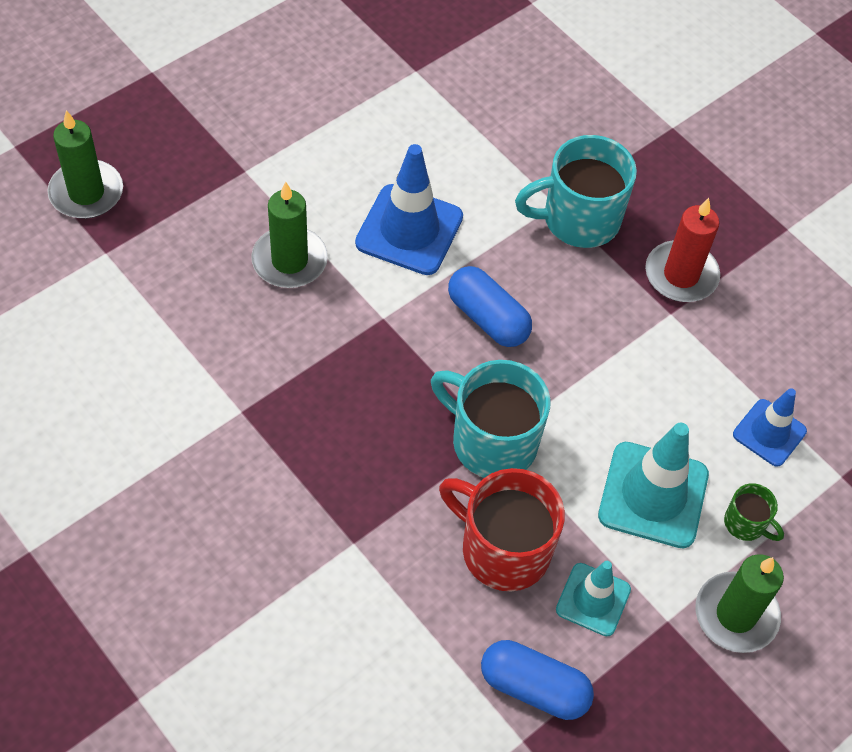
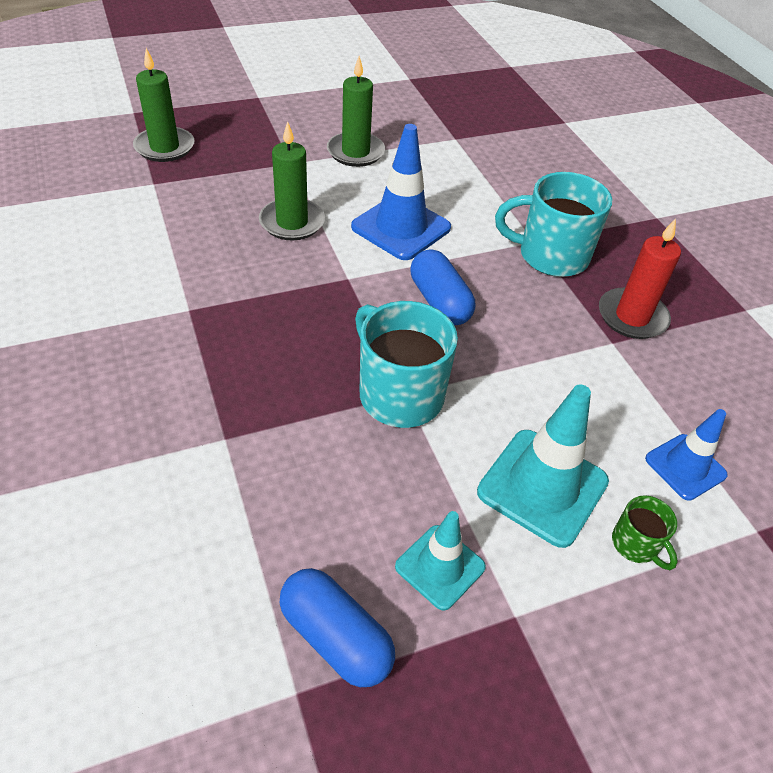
camera: 20 degrees right, 10 degrees down
(502, 549) = (366, 488): red mug -> none
(736, 614) = (597, 636): green candle -> green candle (355, 152)

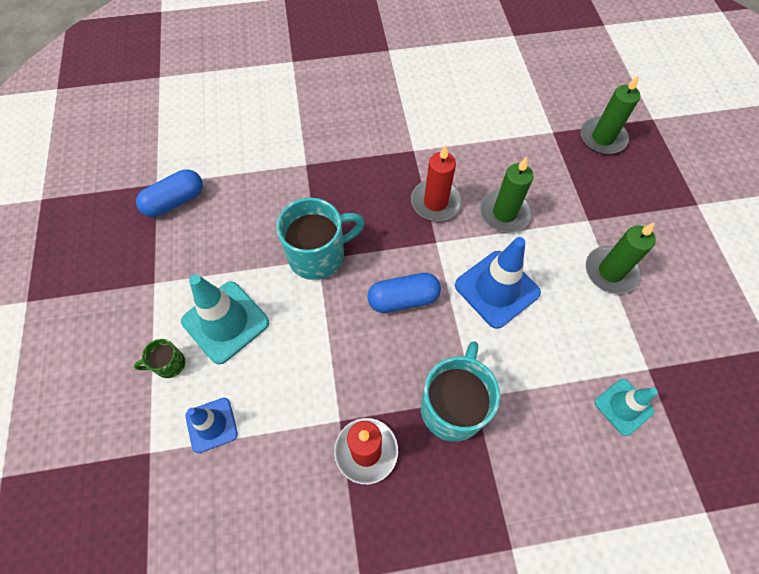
camera: 105 degrees right, 15 degrees up
(284, 282) = (435, 202): none -> red candle
(440, 567) = (194, 253): turquoise traffic cone -> turquoise traffic cone (623, 407)

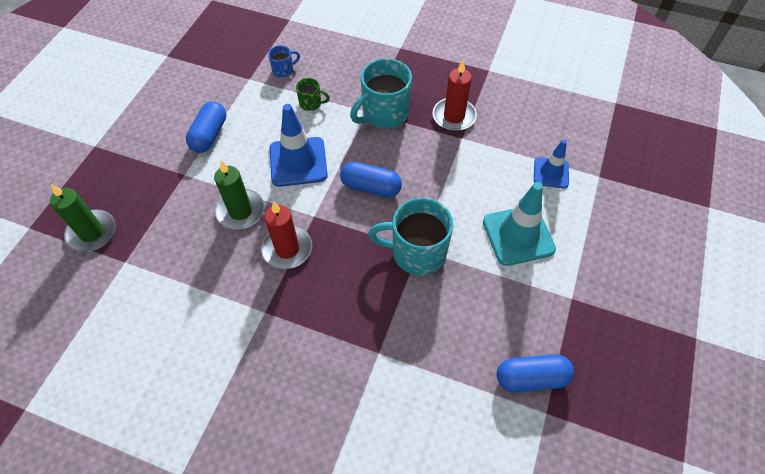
camera: 150 degrees left, 5 degrees down
(169, 364) = (573, 225): green mug -> green mug (311, 103)
(610, 271) = (209, 135): green candle -> blue capsule
(623, 407) = (283, 70): turquoise traffic cone -> blue mug

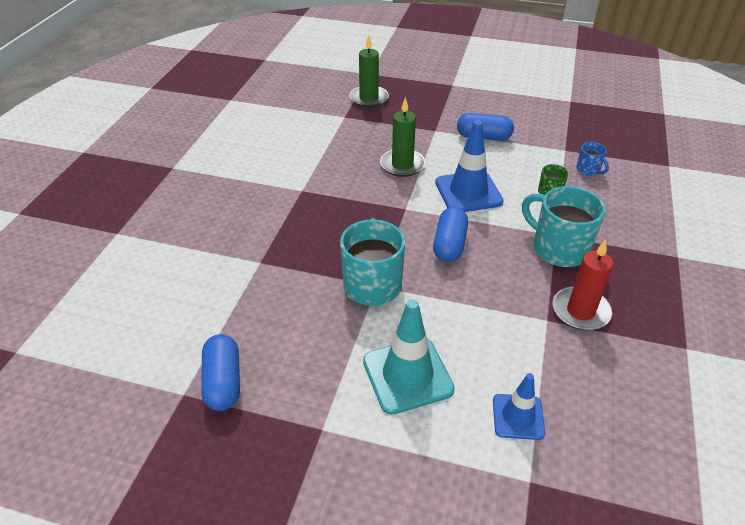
camera: 85 degrees right, 15 degrees down
(287, 249) = (366, 196): red candle -> none

